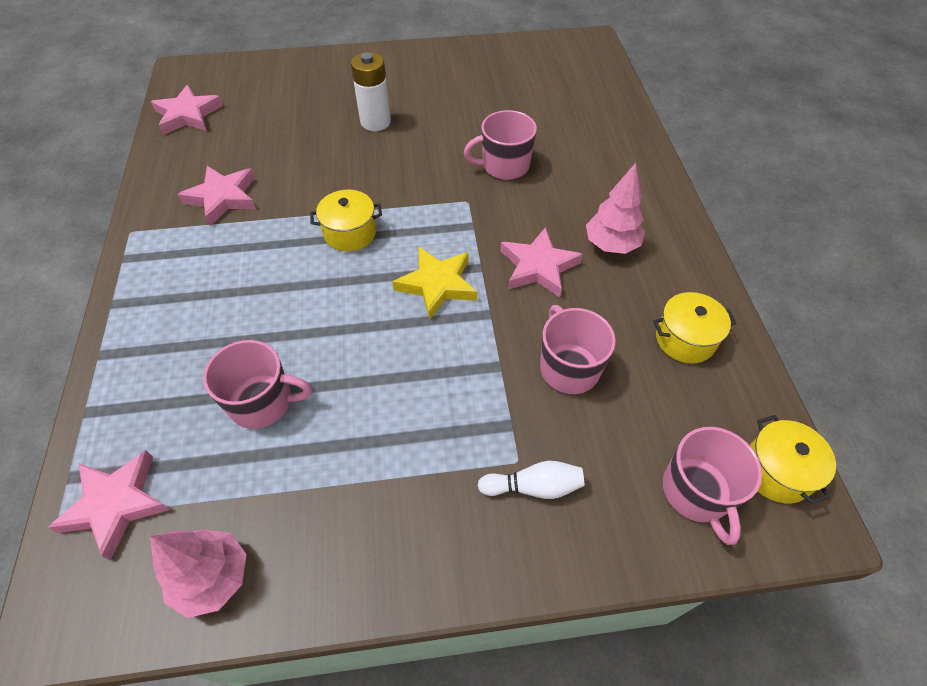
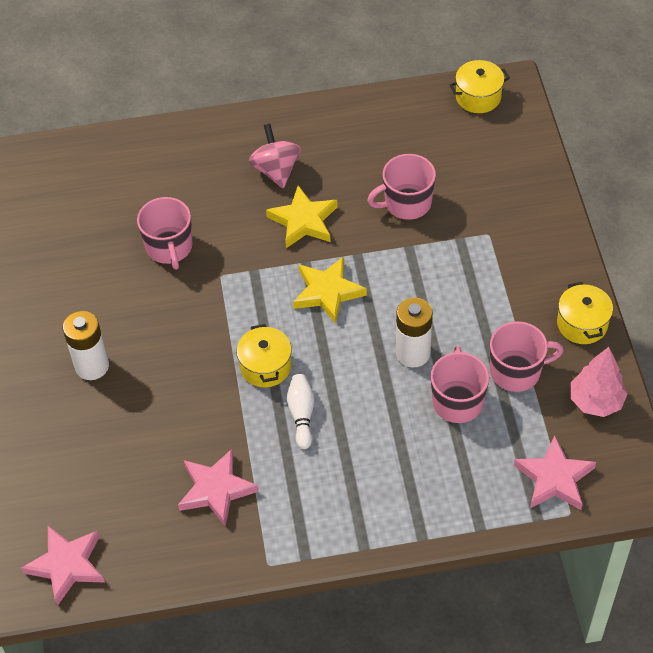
camera: 90 degrees left, 0 degrees up
(340, 360) = (413, 353): none -> white battery
(534, 487) = (506, 225): white bowling pin -> white bowling pin (301, 414)
(538, 267) = (303, 221): pink star -> yellow star
(611, 245) = (276, 170): pink tree -> pink spinning top
(685, 339) = (374, 131): yellow pot -> yellow pot (582, 324)
(696, 492) = (498, 139): pink mug -> pink mug (517, 371)

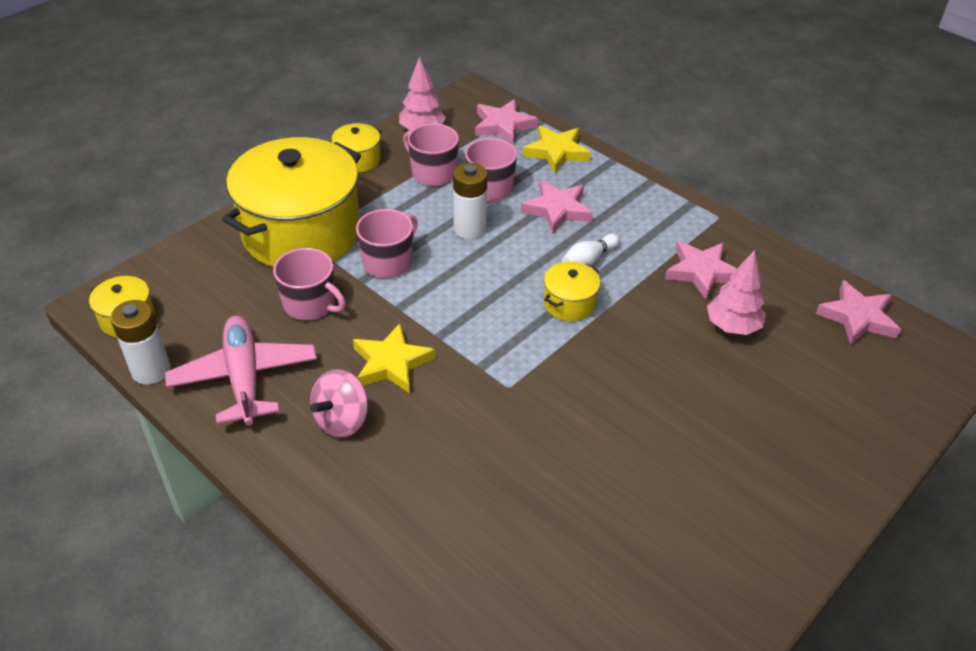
camera: 130 degrees left, 10 degrees down
(92, 366) = (694, 419): white battery -> white battery (151, 370)
(143, 462) = (732, 326): none -> pink tree
(169, 247) = (514, 447): pink mug -> pink mug (388, 262)
(327, 292) = (458, 305): yellow star -> yellow star (556, 152)
(361, 136) = (244, 378): none -> pink plane
(385, 436) = (557, 210): none -> pink star
(501, 235) = (301, 233): none -> yellow pot

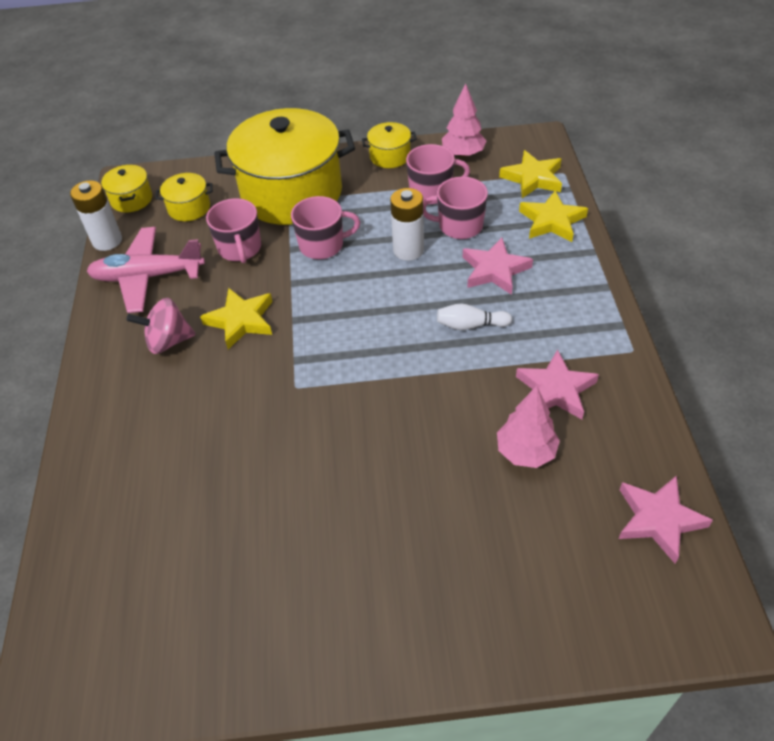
camera: 45 degrees right, 5 degrees up
(244, 378) = (148, 277): pink plane -> pink plane turned 120 degrees counterclockwise
(432, 173) = (432, 192): pink mug -> pink mug turned 90 degrees clockwise
(503, 126) = (532, 178): pink star -> yellow star
(569, 303) = (413, 351): yellow pot -> yellow pot (189, 208)

